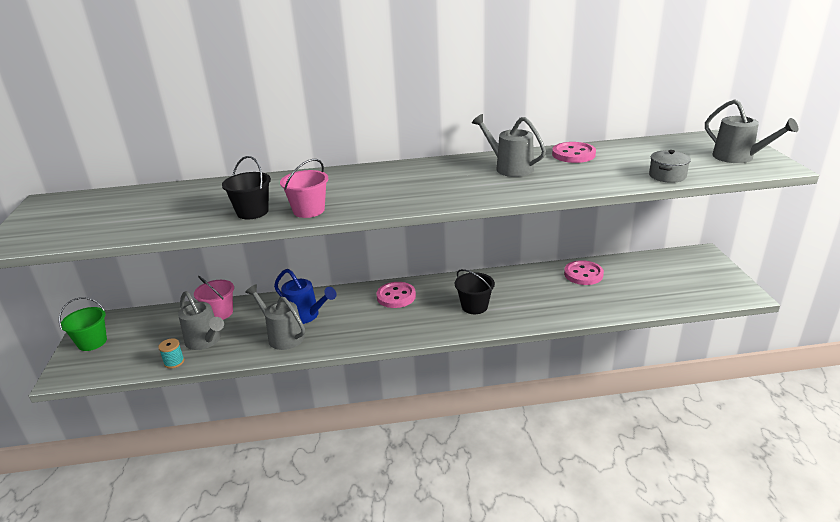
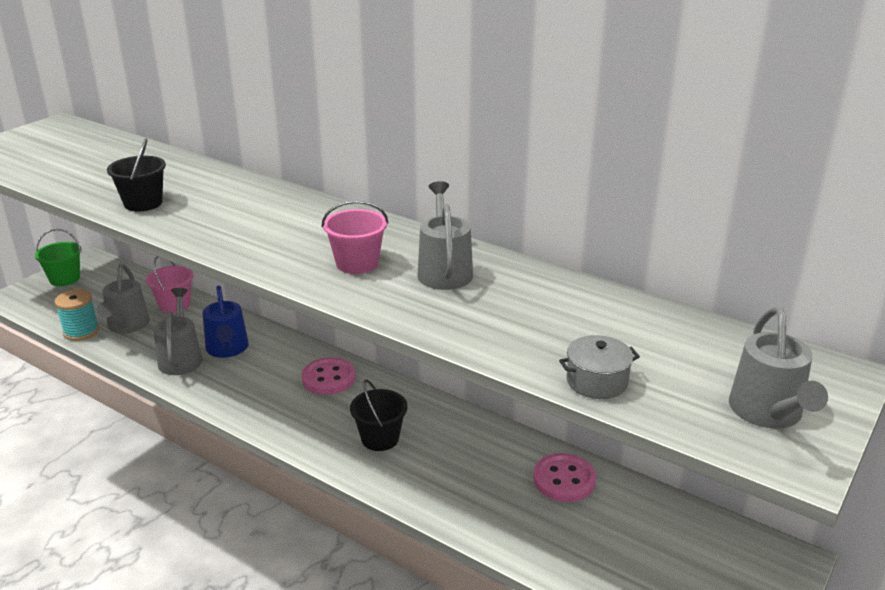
camera: 40 degrees right, 0 degrees up
(174, 362) = (81, 331): turquoise spool -> turquoise spool, size x1.57
(309, 210) = (180, 224): pink bucket -> pink bucket (357, 263)
(573, 154) = (553, 290): pink button -> none

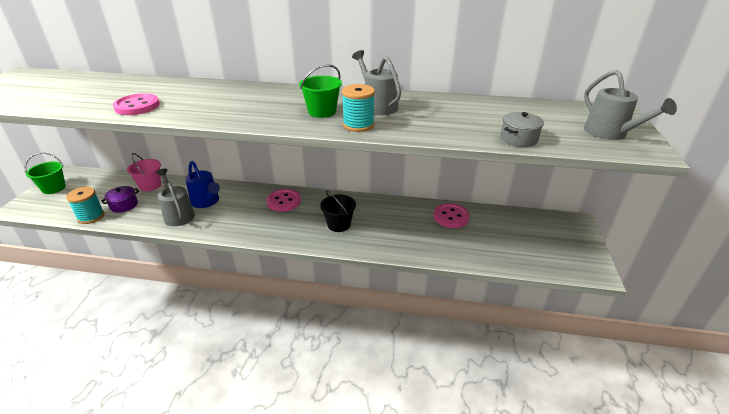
camera: 25 degrees left, 5 degrees up
(127, 326) = (124, 205): grey watering can -> purple pot
(143, 203) = (137, 106): black bucket -> pink button
(357, 263) = (322, 112): pink bucket -> green bucket
(384, 298) = (358, 125): none -> turquoise spool

